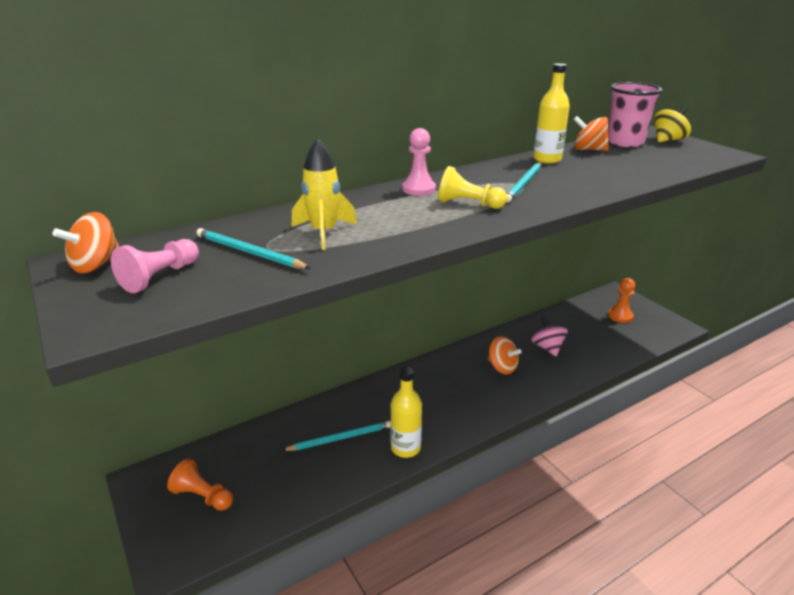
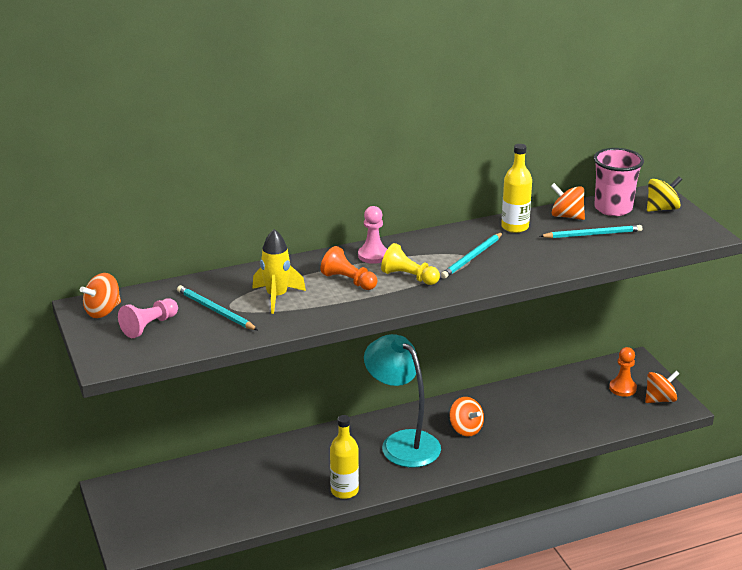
camera: 10 degrees right, 0 degrees up
(203, 496) = (160, 507): orange pawn -> orange pawn (348, 281)
(340, 438) = (287, 476): turquoise pencil -> turquoise pencil (593, 234)
(447, 387) = (402, 442): none -> turquoise lamp
(547, 348) = (523, 414): pink spinning top -> none
(656, 322) = (660, 399): none -> orange spinning top

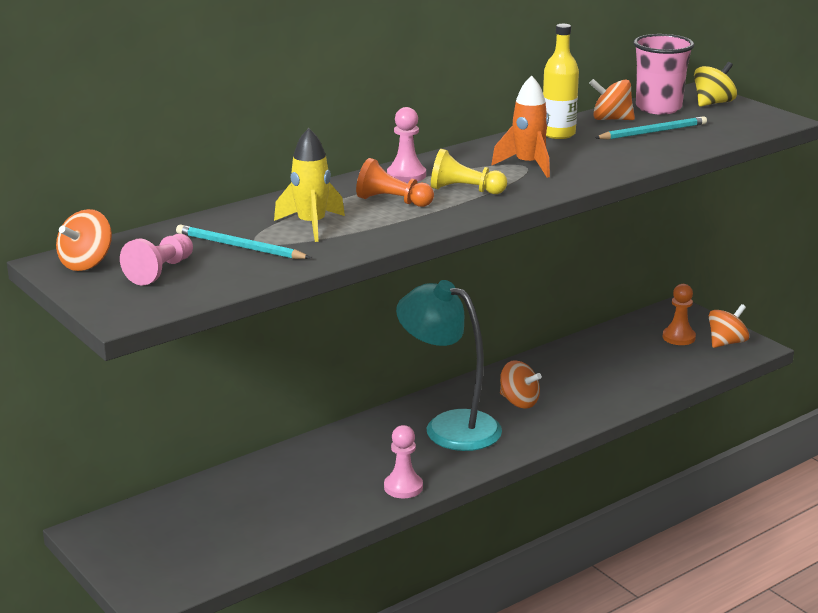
camera: 15 degrees left, 5 degrees down
(344, 491) = (403, 487): yellow bottle -> pink pawn
(472, 257) = (528, 165): turquoise pencil -> orange rocket

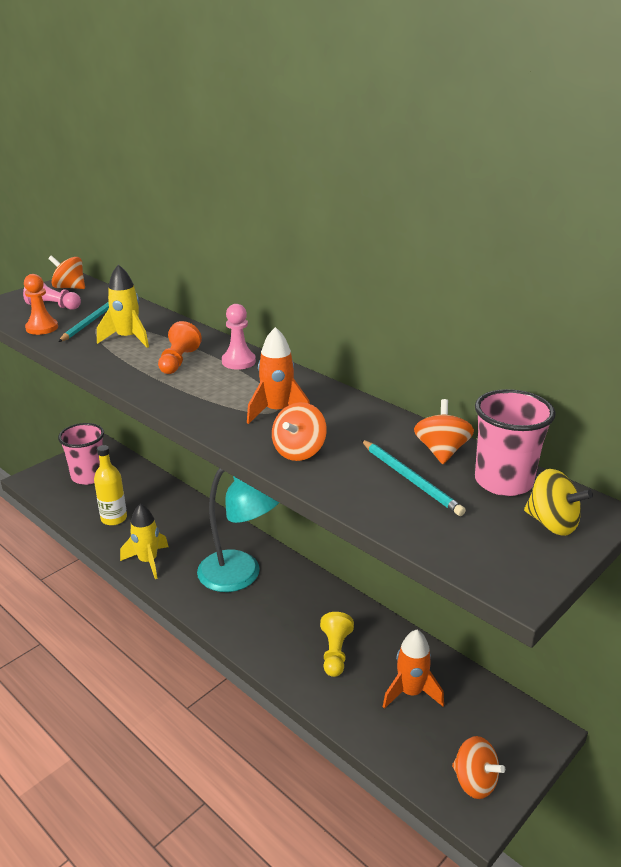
camera: 80 degrees right, 5 degrees up
(173, 540) = (88, 476): none -> pink cup
(403, 487) = (148, 561): pink pawn -> yellow rocket
(449, 426) = (241, 575): turquoise lamp -> turquoise lamp turned 90 degrees clockwise
(464, 190) = (207, 387): yellow pawn -> yellow pawn (335, 652)
(519, 402) = (290, 613): orange spinning top -> orange spinning top (299, 451)
(558, 134) = (376, 423): yellow bottle -> yellow bottle (114, 518)
(633, 355) = (411, 692): none -> orange rocket
(678, 337) = (468, 732): orange pawn -> orange pawn (42, 328)

